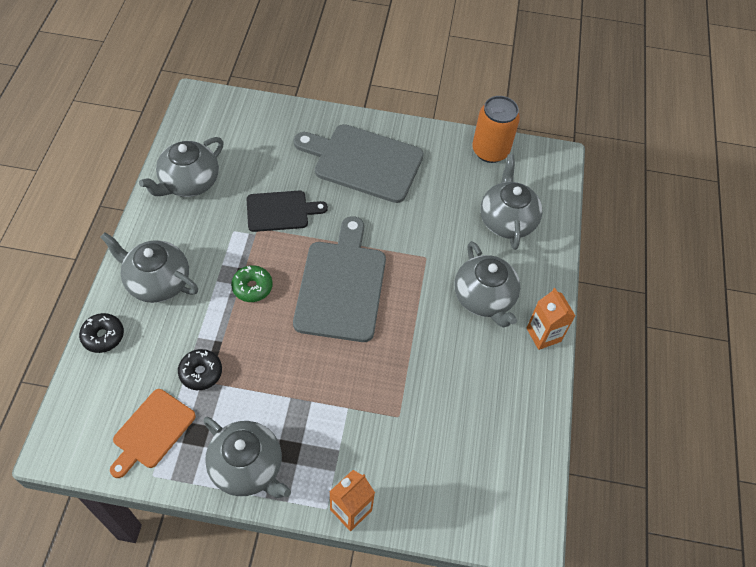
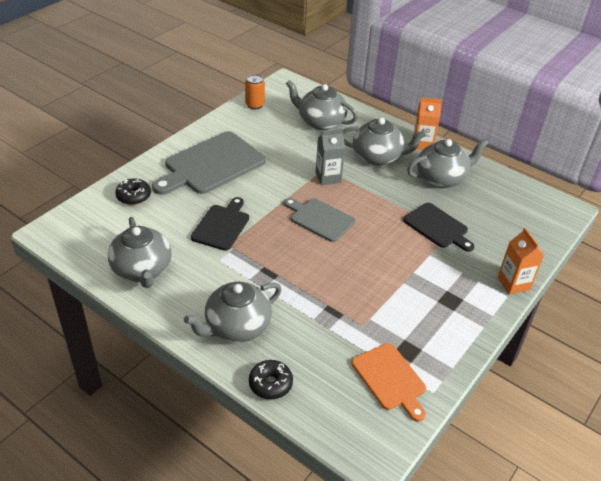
camera: 60 degrees left, 15 degrees down
(201, 372) = (350, 328): black donut -> black donut (133, 196)
(247, 467) = (453, 328): grey teapot -> grey teapot (441, 178)
(252, 287) = (286, 268): green donut -> none
(341, 286) = (320, 219): grey cutting board -> grey cutting board, size x0.59
(399, 401) = (437, 227): none -> black cutting board
(413, 266) = (328, 177): none -> grey carton
(490, 151) = (255, 105): orange can -> orange can, size x0.61

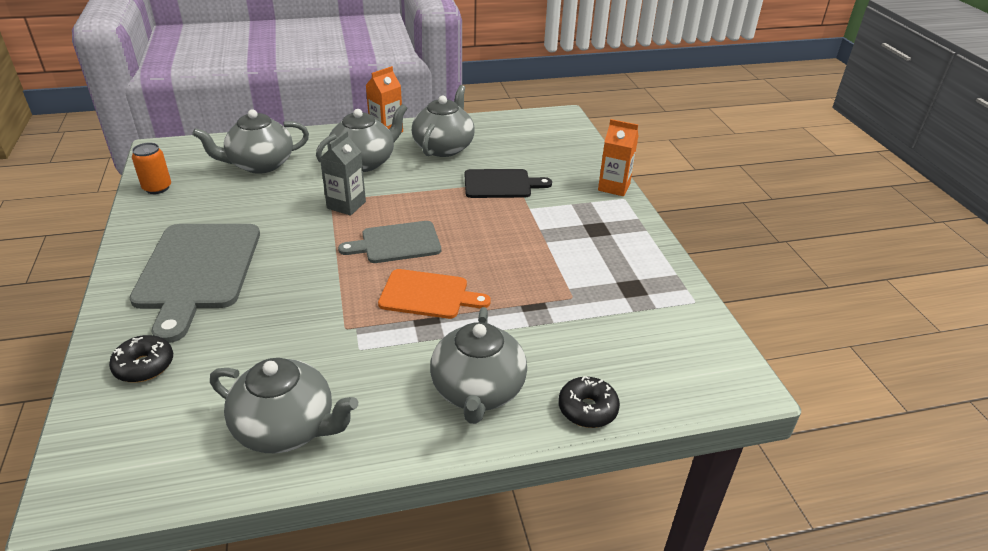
camera: 50 degrees left, 5 degrees down
(222, 225) = (308, 317): black cutting board -> none
(390, 379) = (657, 319): orange cutting board -> orange cutting board (428, 295)

